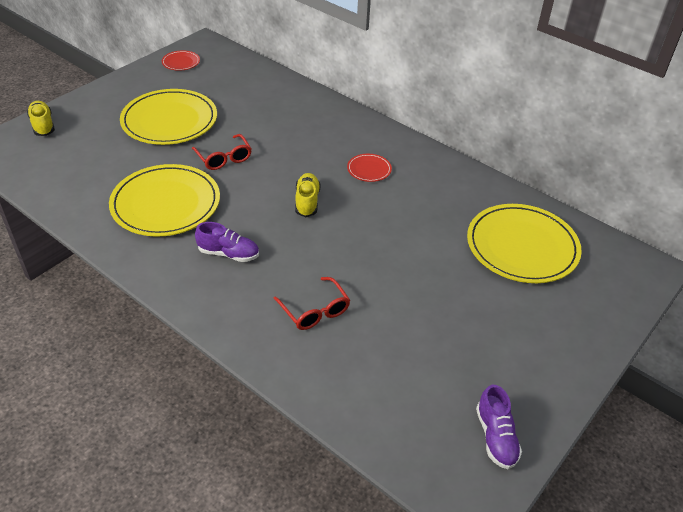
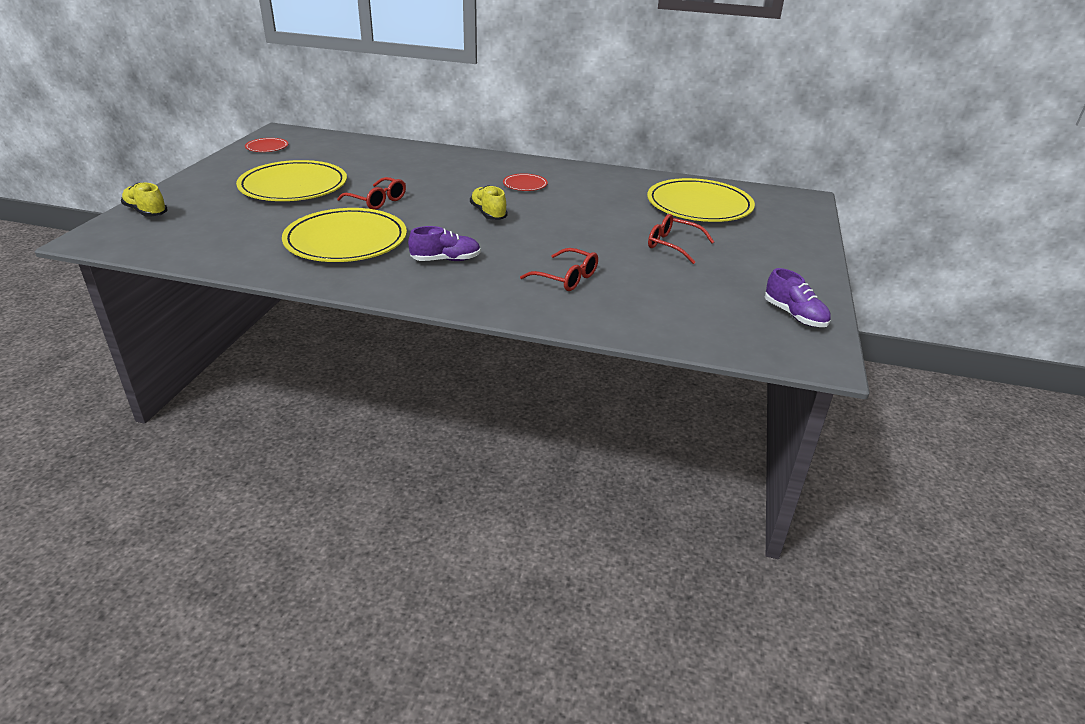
camera: 25 degrees left, 10 degrees down
(450, 298) = (673, 245): none -> red glasses

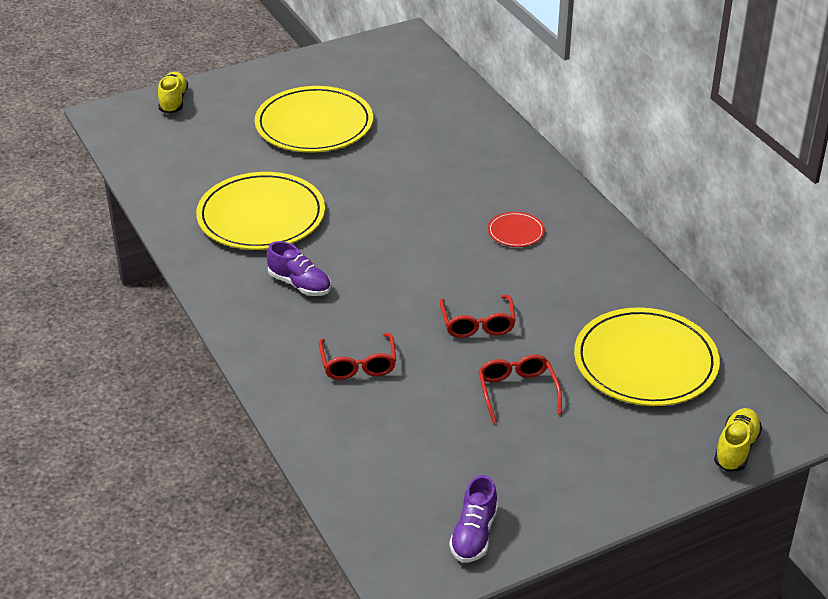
camera: 50 degrees right, 5 degrees up
(267, 147) = (365, 57): red plate -> none
(377, 200) = (352, 180): red glasses -> red glasses (477, 323)
(488, 213) = (419, 251): yellow shoe -> yellow shoe (736, 449)

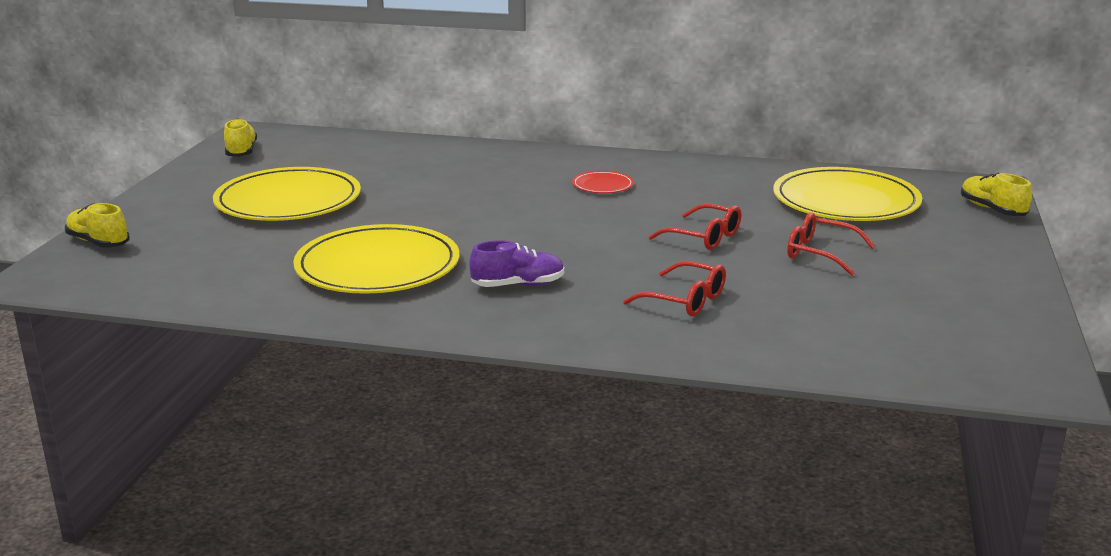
camera: 50 degrees left, 15 degrees down
(368, 57) = (241, 152): none -> yellow shoe
(474, 535) = (999, 333): purple shoe -> none

